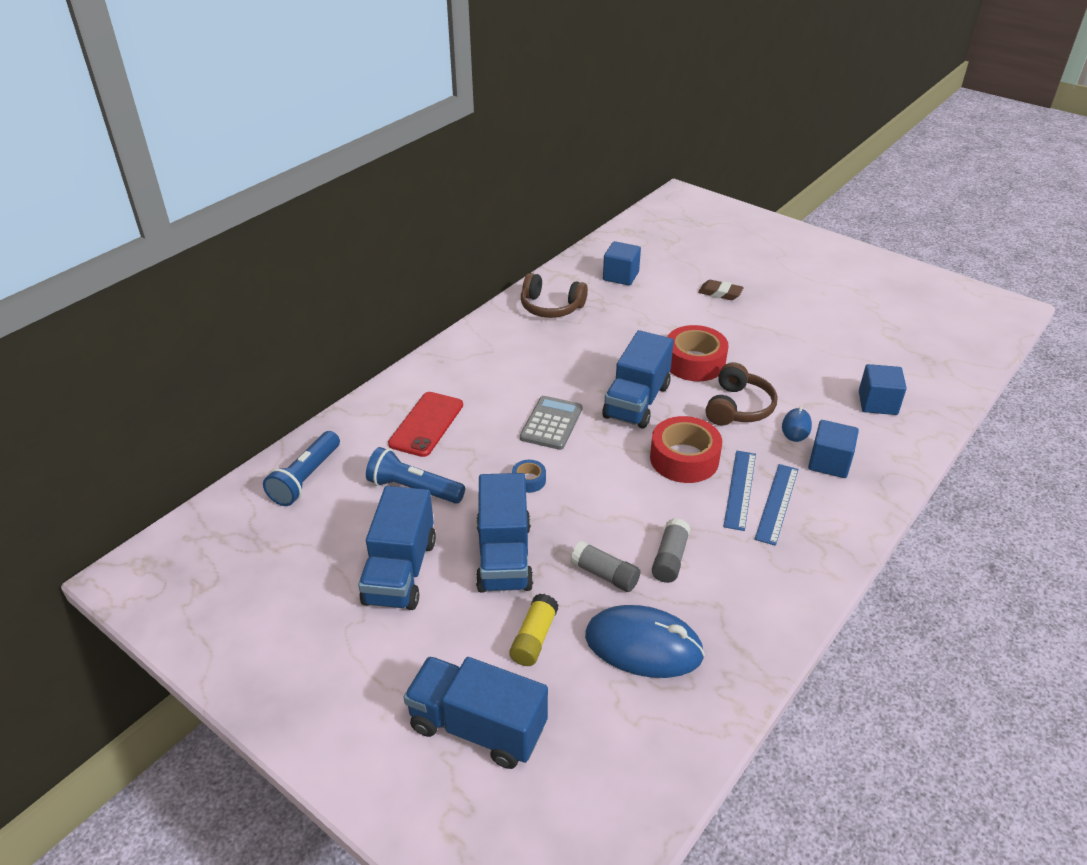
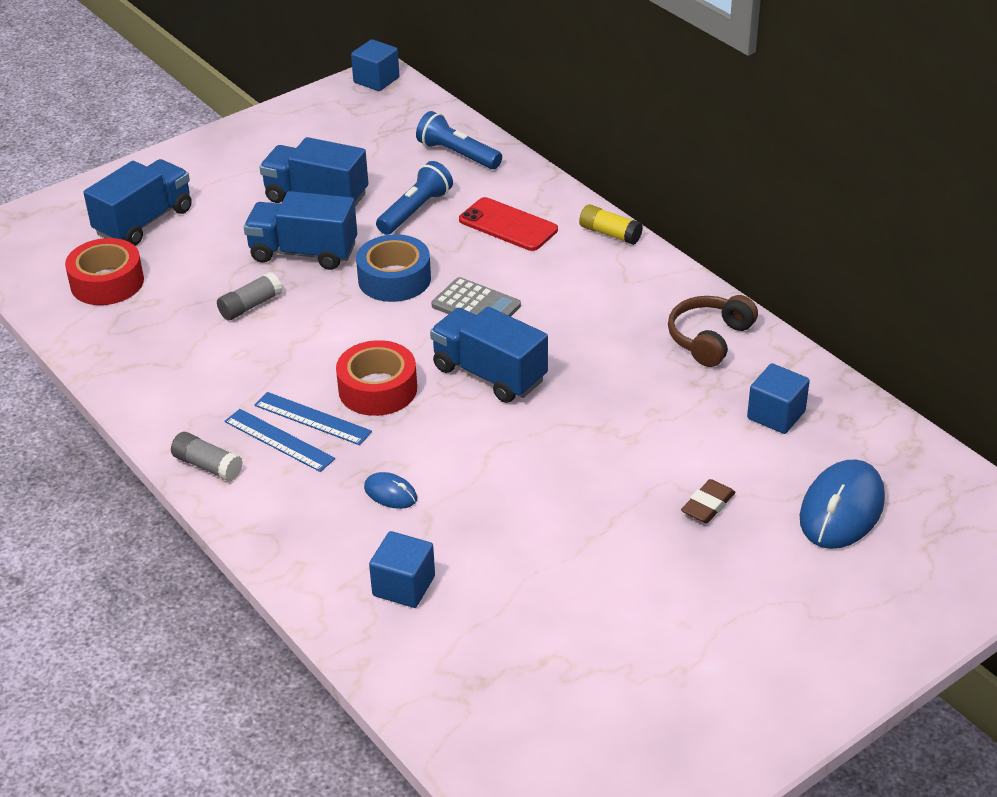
camera: 105 degrees right, 0 degrees up
(529, 480) = (394, 279): blue tape -> blue tape, size x2.09
(534, 638) = (206, 257): yellow glue stick -> yellow glue stick (610, 234)
(643, 646) = (163, 313): blue mouse -> blue mouse (841, 509)
(670, 558) = (247, 348): grey glue stick -> grey glue stick (208, 466)
(694, 362) = (549, 439): red tape -> red tape (107, 282)
(738, 407) = (446, 454): brown headphones -> none
(829, 462) = (319, 501): blue cube -> blue cube (376, 80)

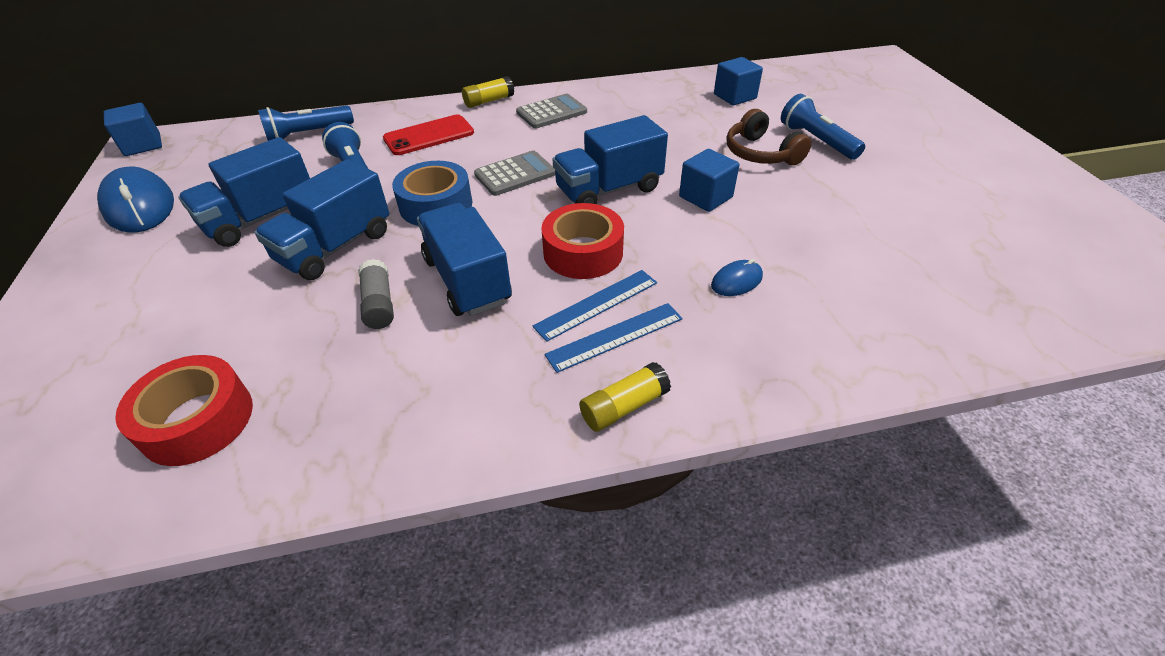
camera: 65 degrees left, 5 degrees up
(144, 222) = (125, 354): blue truck -> blue truck (467, 280)
(208, 466) = (624, 406): grey glue stick -> yellow glue stick
(404, 586) = (870, 305): blue cube -> blue cube (705, 197)
(619, 285) = (551, 112): none -> grey calculator
(707, 505) = (816, 141): brown eraser -> blue flashlight
(709, 339) = (640, 97): brown headphones -> brown headphones (760, 153)
(841, 509) = (838, 100): blue mouse -> blue mouse (140, 206)

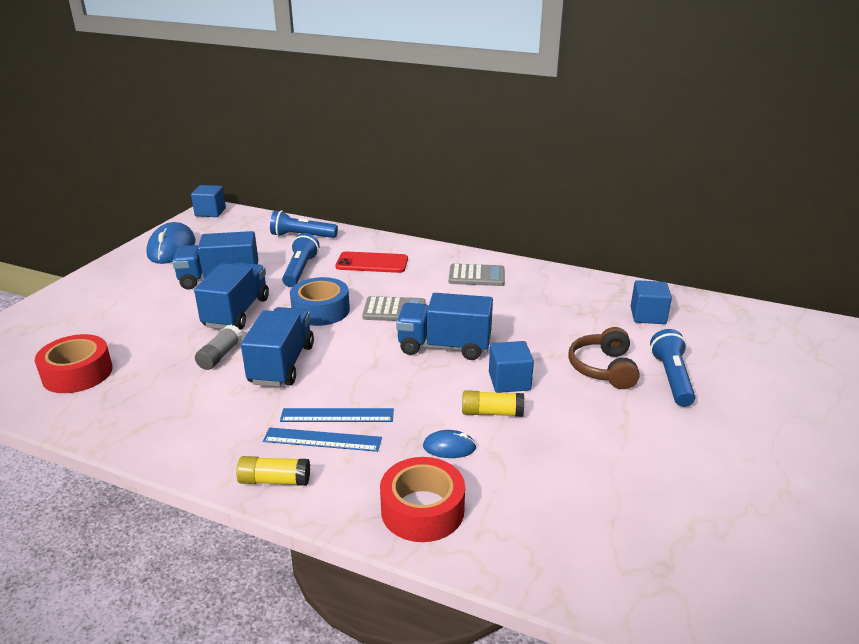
camera: 35 degrees right, 15 degrees down
(335, 247) = (236, 312): blue truck -> blue truck turned 120 degrees clockwise
(489, 101) = (442, 252): yellow glue stick -> yellow glue stick (492, 413)
(583, 252) = (371, 380): red tape -> red tape (422, 510)

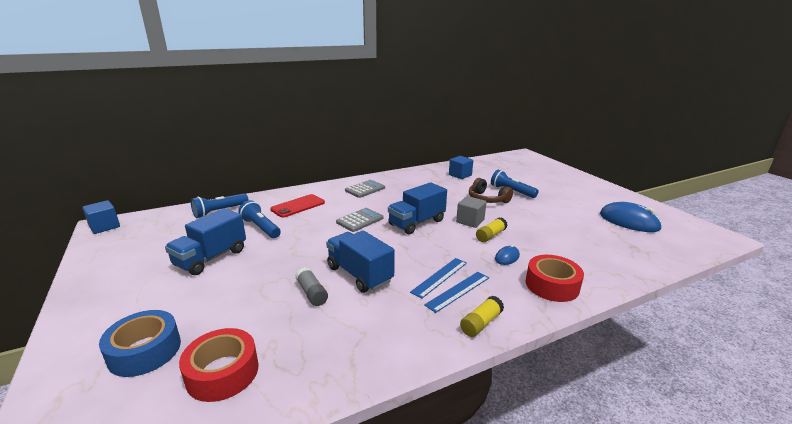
camera: 50 degrees left, 5 degrees down
(172, 248) = (119, 260): blue mouse -> blue mouse (629, 221)
(236, 312) = (268, 267): blue truck -> none
(320, 310) = (320, 239): blue tape -> blue tape (145, 351)
(509, 381) = (470, 221): blue cube -> grey cube

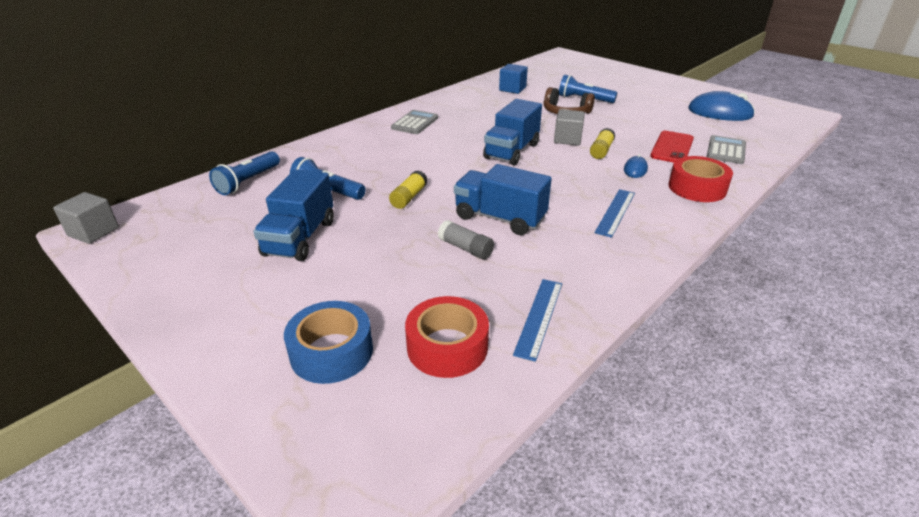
camera: 20 degrees left, 10 degrees up
(104, 227) = (93, 232): blue cube -> grey cube
(298, 206) = (349, 157): red phone -> red phone (672, 147)
(360, 220) = (444, 160): grey calculator -> grey calculator (726, 150)
(439, 277) = (586, 202): blue ruler -> blue ruler (539, 317)
(481, 323) = (661, 237): yellow glue stick -> yellow glue stick (409, 197)

